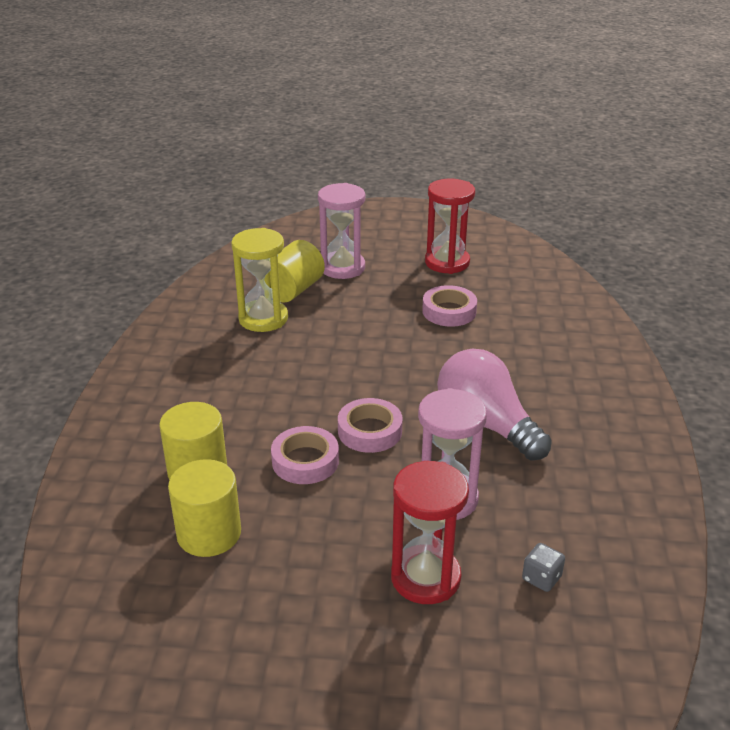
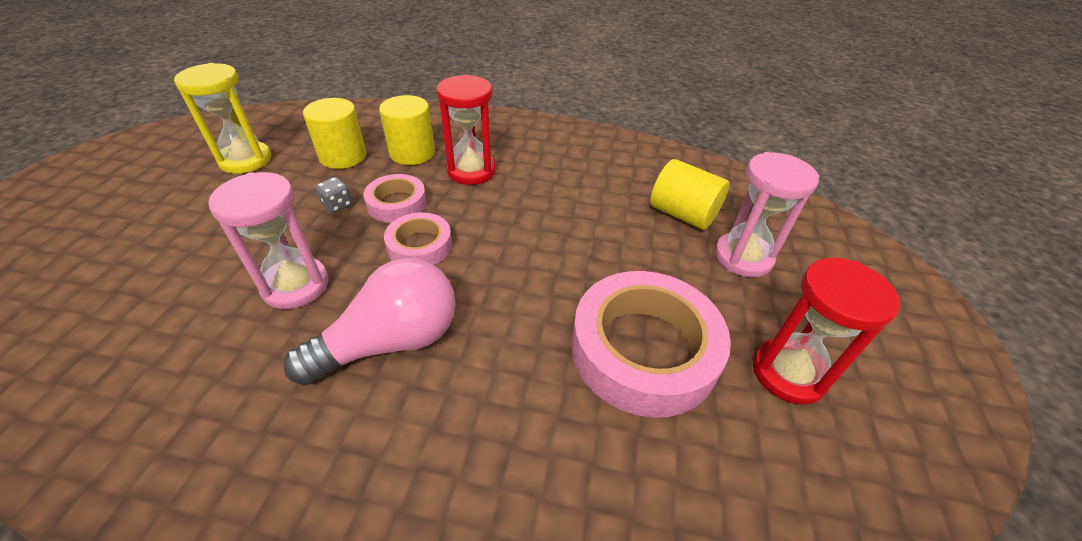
camera: 95 degrees right, 10 degrees up
(263, 319) = (624, 192): yellow hourglass -> yellow hourglass (245, 160)
(425, 577) = (214, 257): red hourglass -> red hourglass (471, 171)
(449, 311) = (643, 350): pink tape -> pink tape, size x1.90
(541, 578) = (144, 337): grey dice -> grey dice (337, 205)

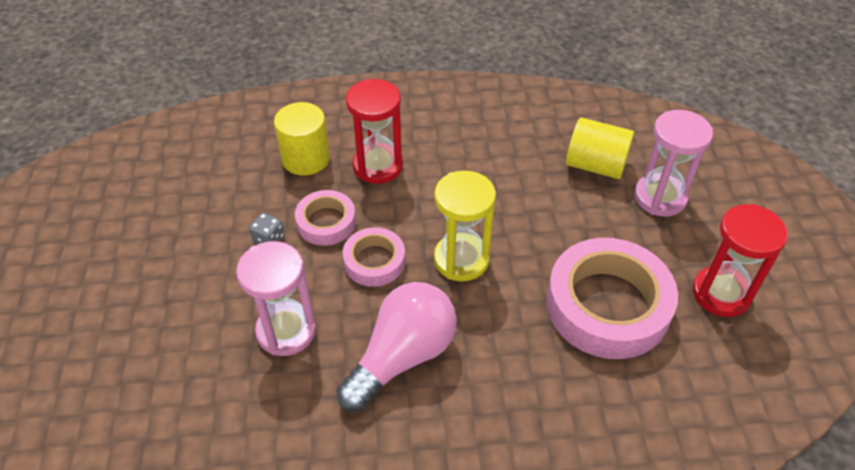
camera: 15 degrees left, 5 degrees up
(245, 160) = (136, 211): yellow hourglass -> yellow hourglass (461, 259)
(343, 156) = (236, 181): yellow cylinder -> none

